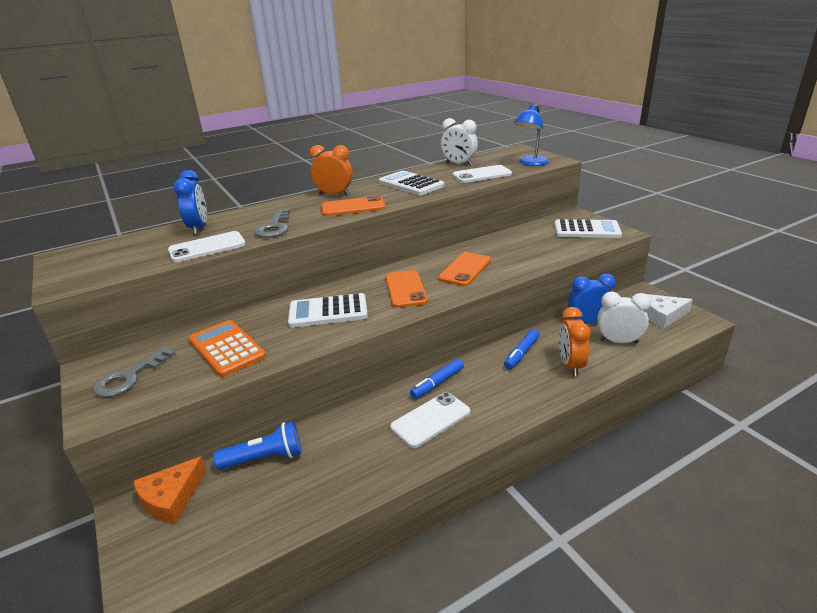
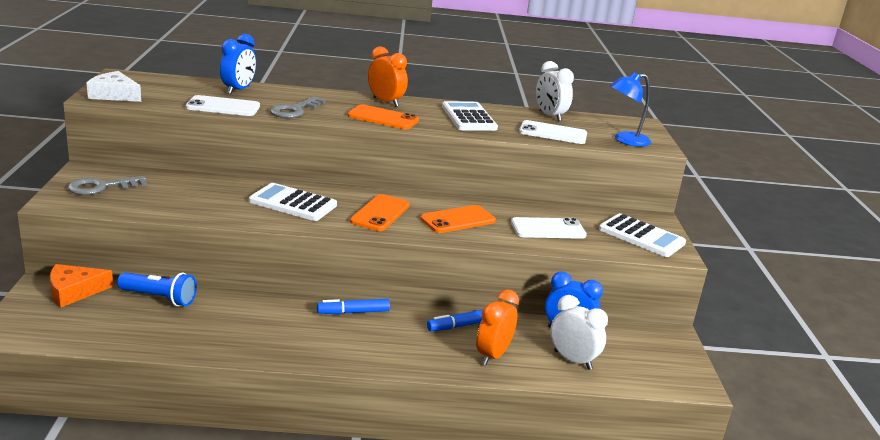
camera: 25 degrees right, 5 degrees down
(227, 348) = (185, 197): orange calculator -> none
(430, 419) = (312, 334): white phone -> white phone (548, 229)
(662, 315) = (658, 361): white cheese -> white cheese (114, 95)

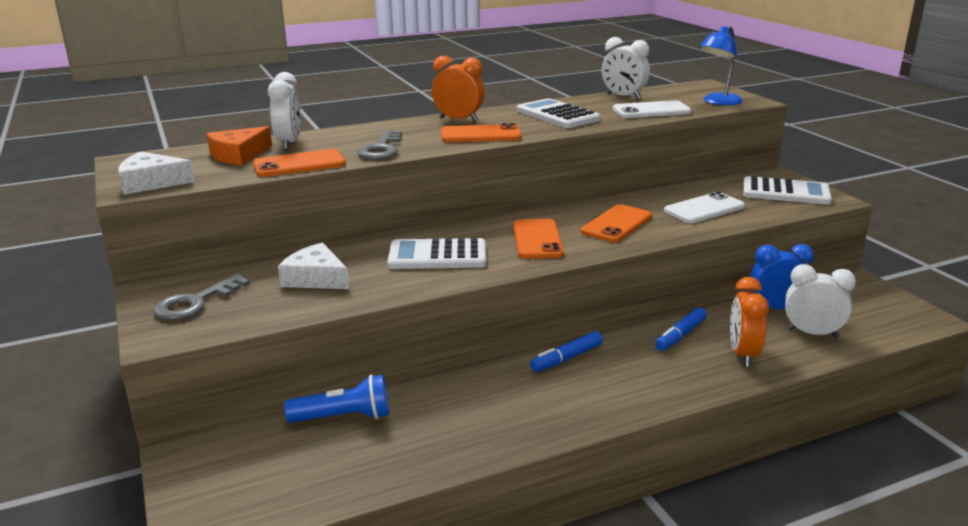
camera: 20 degrees left, 0 degrees up
(74, 291) = (230, 446): orange cheese -> orange cheese (239, 155)
(193, 194) = (316, 278): none -> white cheese
(223, 107) = (299, 164): white phone -> orange phone
(238, 90) = (289, 144): blue clock -> white clock

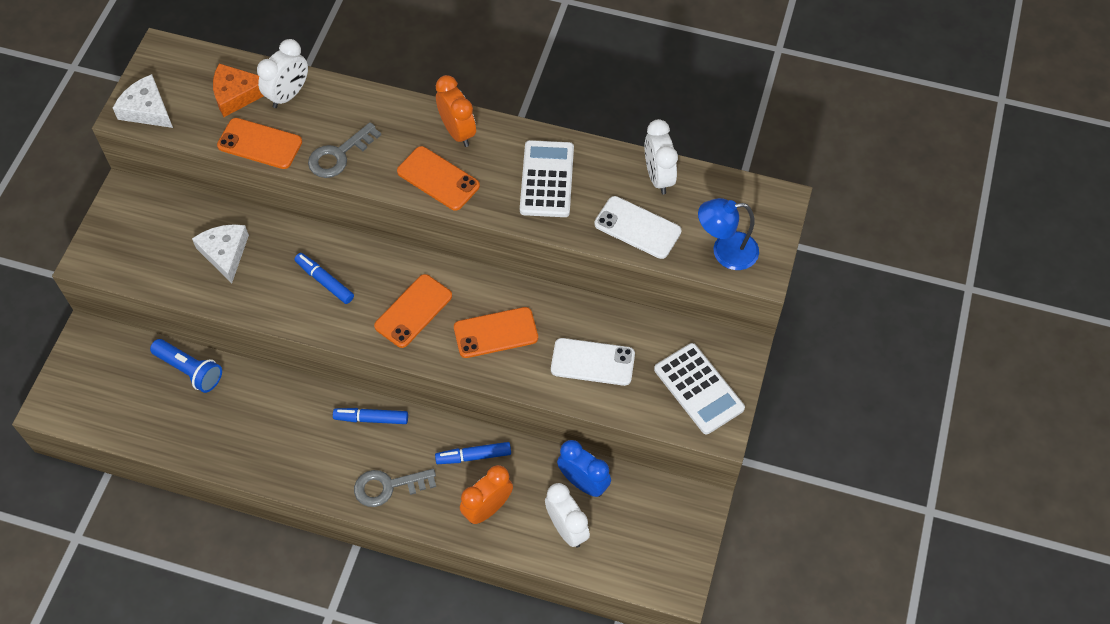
camera: 40 degrees right, 35 degrees up
(195, 303) = (135, 231): grey key -> grey key (388, 487)
(437, 256) = (325, 281): white calculator -> blue marker

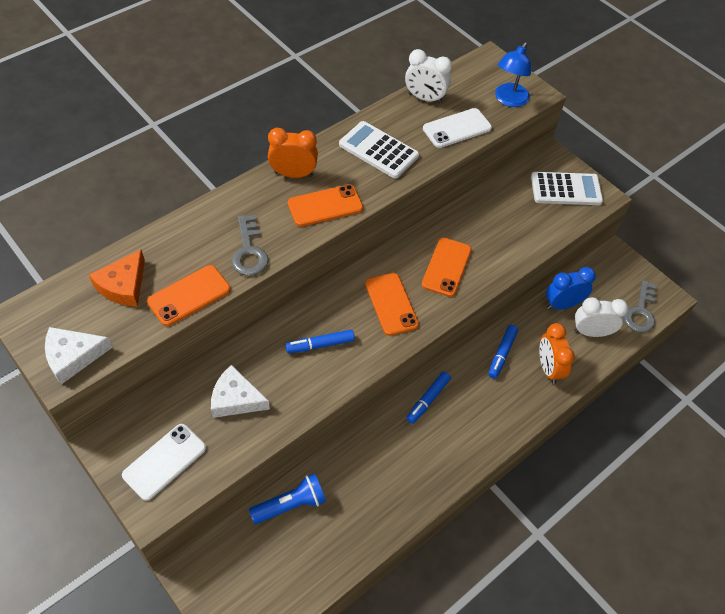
camera: 60 degrees left, 5 degrees down
(288, 95) = (159, 253): white clock -> none
(388, 487) = (492, 420): grey key -> grey key (640, 312)
(592, 362) = (508, 229): white phone -> white phone (164, 461)

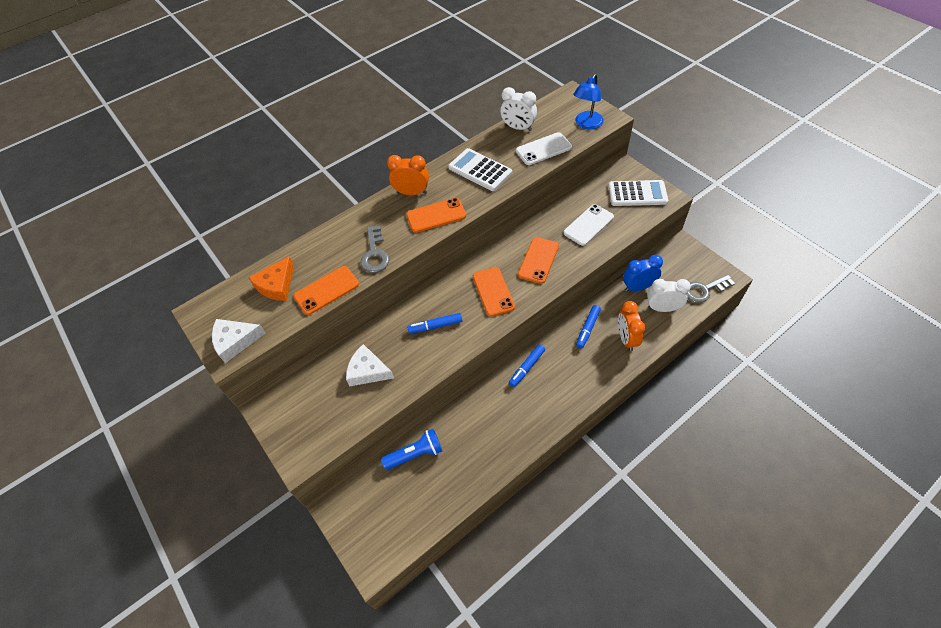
camera: 10 degrees right, 0 degrees up
(164, 461) = (310, 422): white phone -> white phone (588, 225)
(640, 312) = (704, 290): grey key -> grey key turned 45 degrees clockwise

